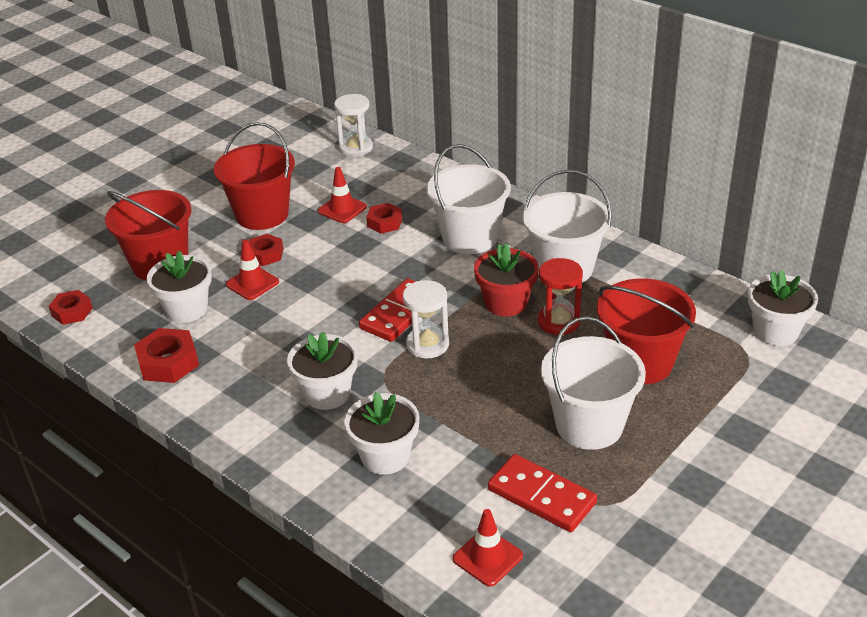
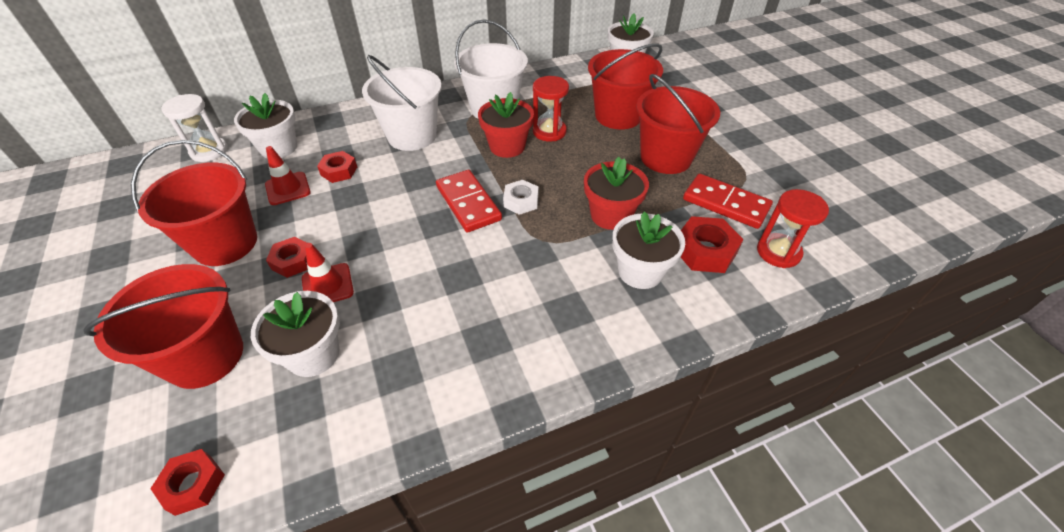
camera: 65 degrees left, 10 degrees up
(168, 362) = (389, 399): red nut -> red nut (705, 251)
(327, 393) = (536, 282): white flower pot -> white flower pot (278, 148)
(427, 344) = (521, 201): white hourglass -> white nut
(453, 411) = (610, 215): none -> red flower pot
(487, 557) = (778, 252): red traffic cone -> red hourglass
(542, 496) = (725, 203): red domino -> red domino turned 60 degrees clockwise
(589, 425) = (666, 157): white bucket -> red bucket

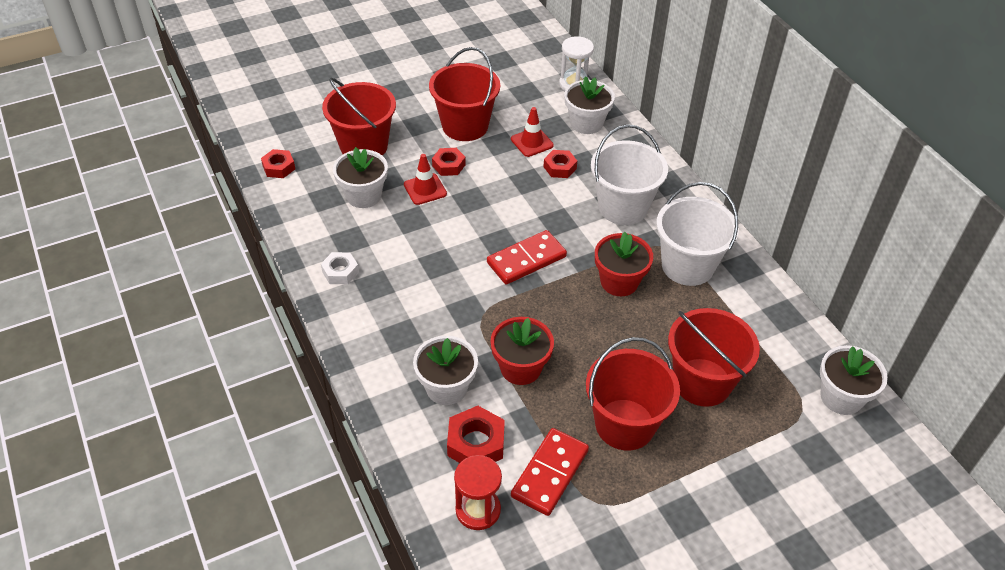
camera: 85 degrees right, 0 degrees up
(521, 201) = (533, 297): white nut -> white nut (340, 272)
(549, 132) = (654, 316): red hourglass -> none

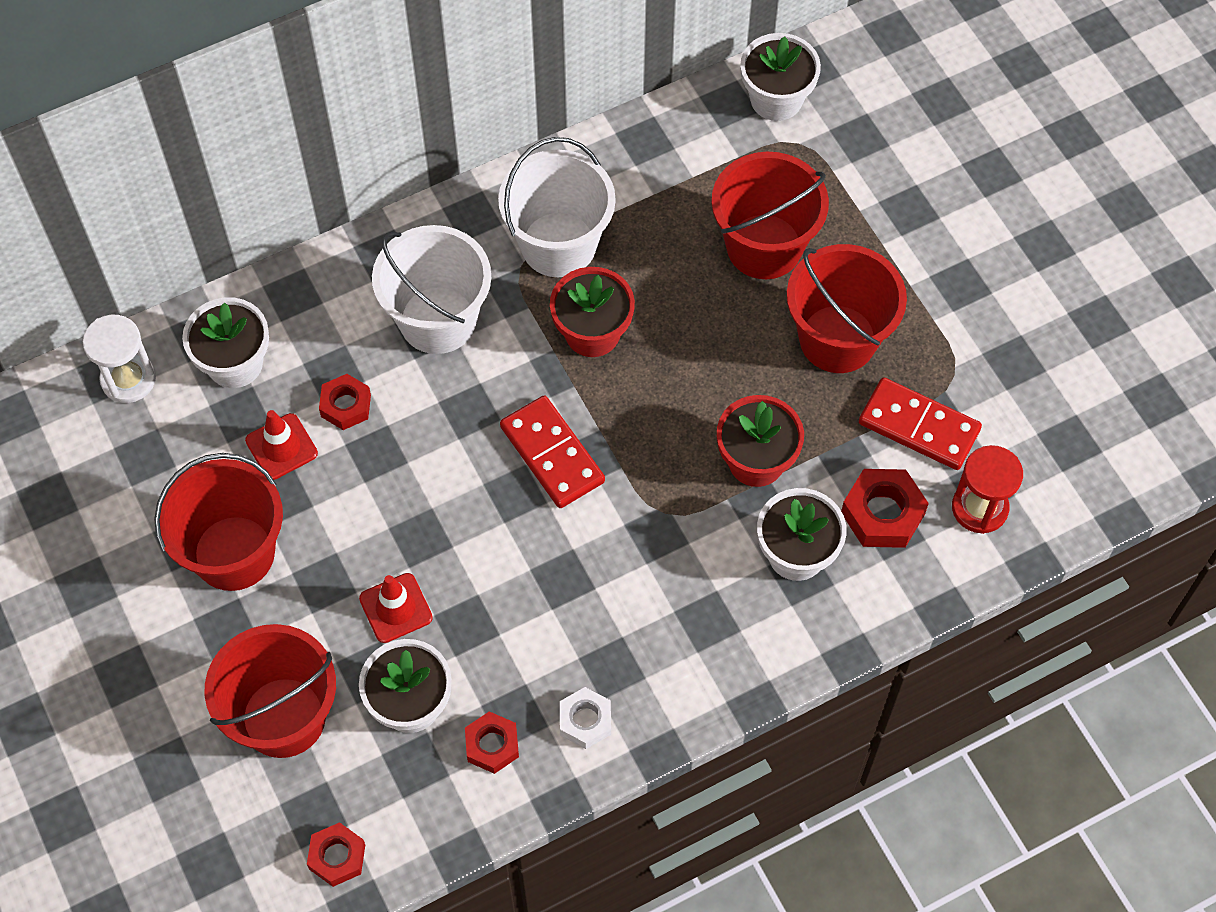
camera: 90 degrees left, 15 degrees up
(448, 165) = (337, 574): red nut -> red nut (492, 745)

